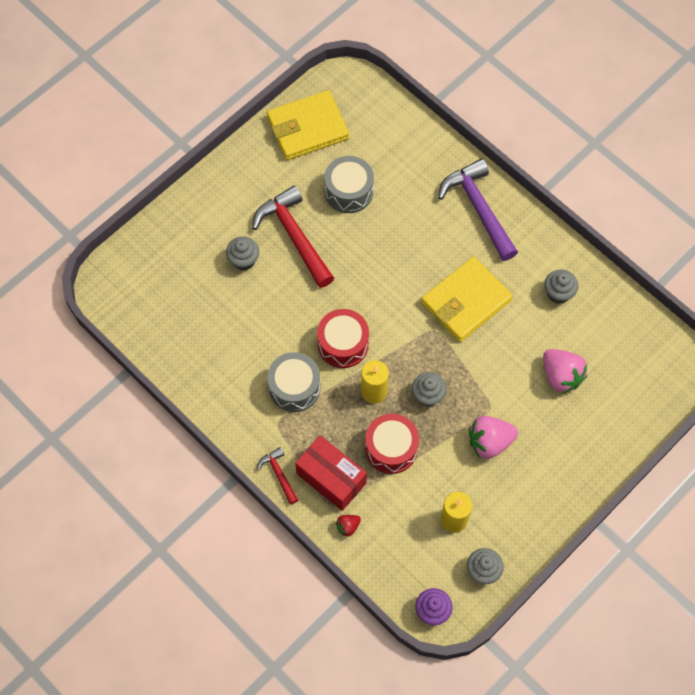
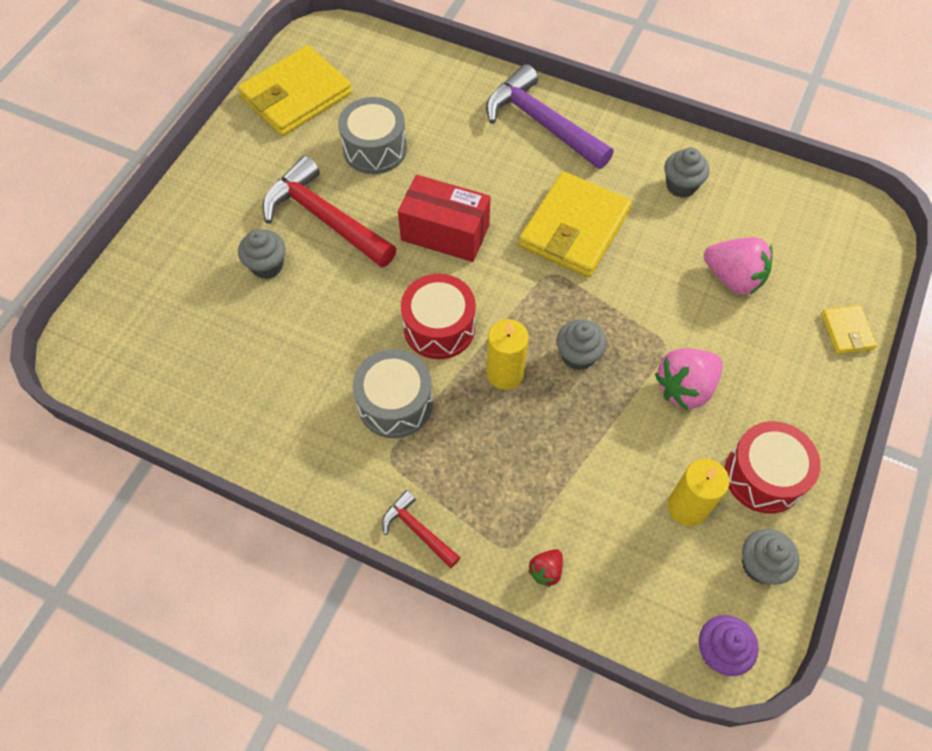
camera: 20 degrees left, 5 degrees down
(331, 478) = (494, 509): red box -> red box (445, 233)
(391, 448) = (560, 440): red drum -> red drum (763, 476)
(621, 441) = (847, 331): none -> yellow wallet

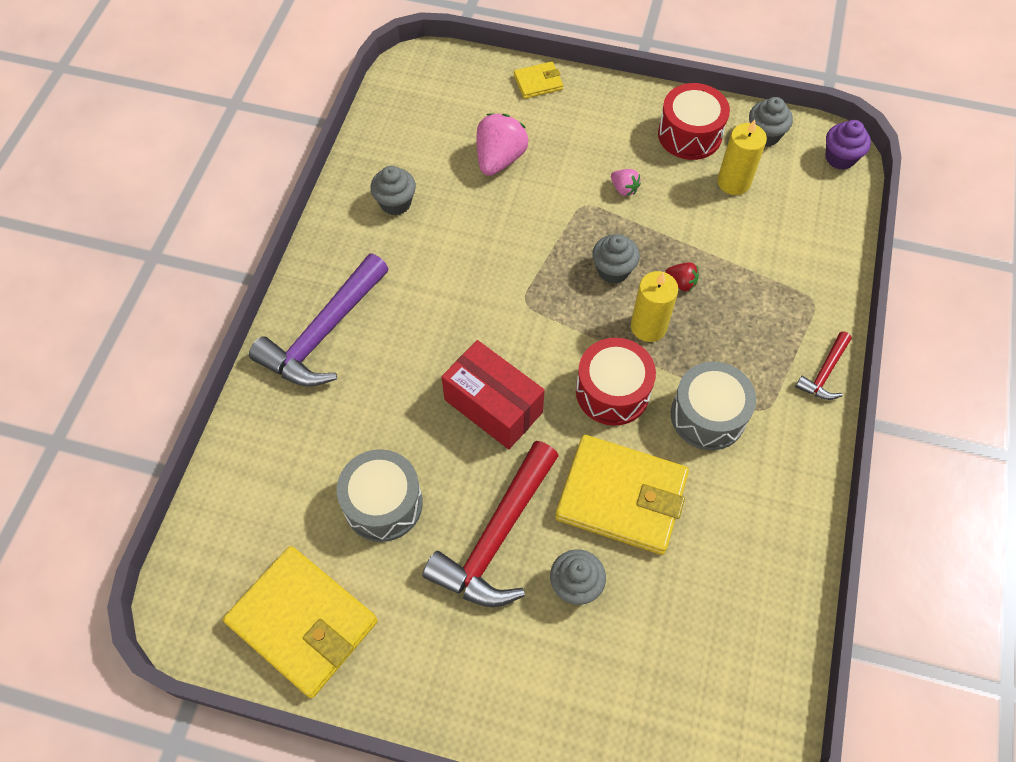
camera: 100 degrees left, 0 degrees up
(445, 233) = (493, 406): red box -> red box turned 60 degrees counterclockwise
(546, 570) = (823, 272): red strawberry -> red strawberry (681, 283)
(574, 228) = (465, 288): yellow wallet -> yellow wallet (621, 496)
(685, 388) = (624, 189): pink strawberry -> pink strawberry, size x0.51

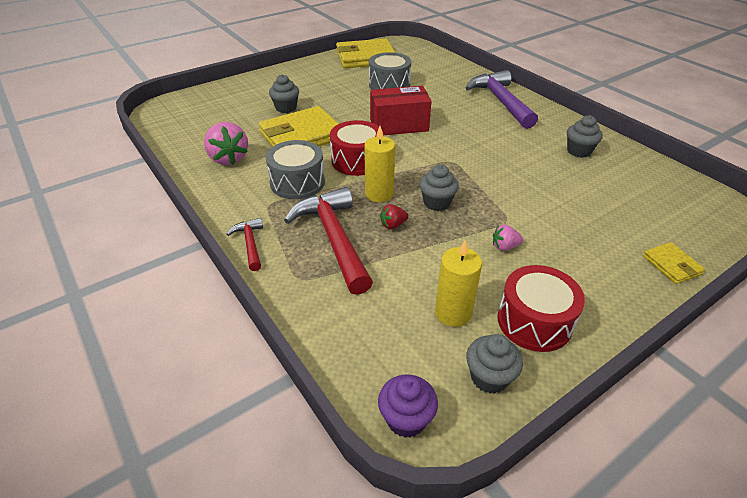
camera: 130 degrees right, 20 degrees down
(496, 537) = (335, 101): red hammer -> red hammer (334, 239)
(499, 159) = (588, 205): pink strawberry -> pink strawberry (229, 158)
(538, 82) = (671, 265): yellow wallet -> yellow wallet turned 45 degrees counterclockwise

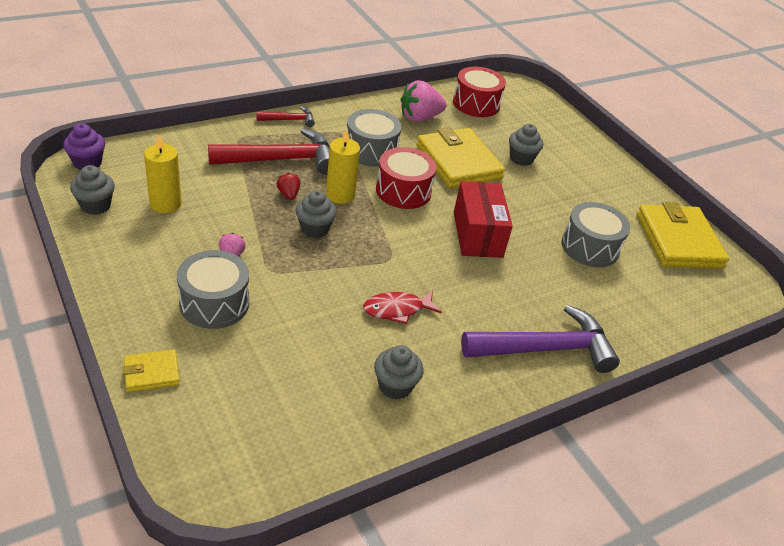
camera: 90 degrees right, 0 degrees up
(507, 155) = (397, 310): none -> red fish
(534, 321) = (133, 245): red drum -> red drum (476, 104)
(570, 245) = (214, 303): none -> grey drum

